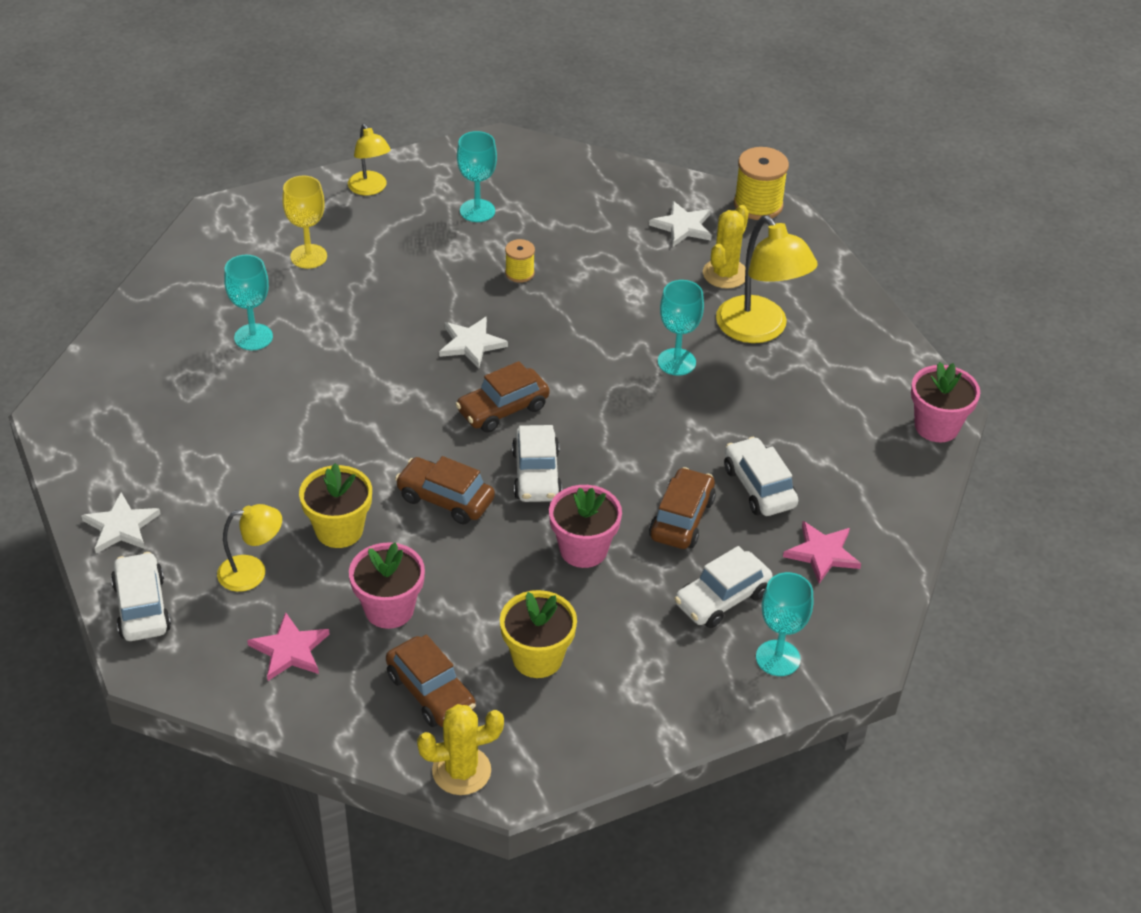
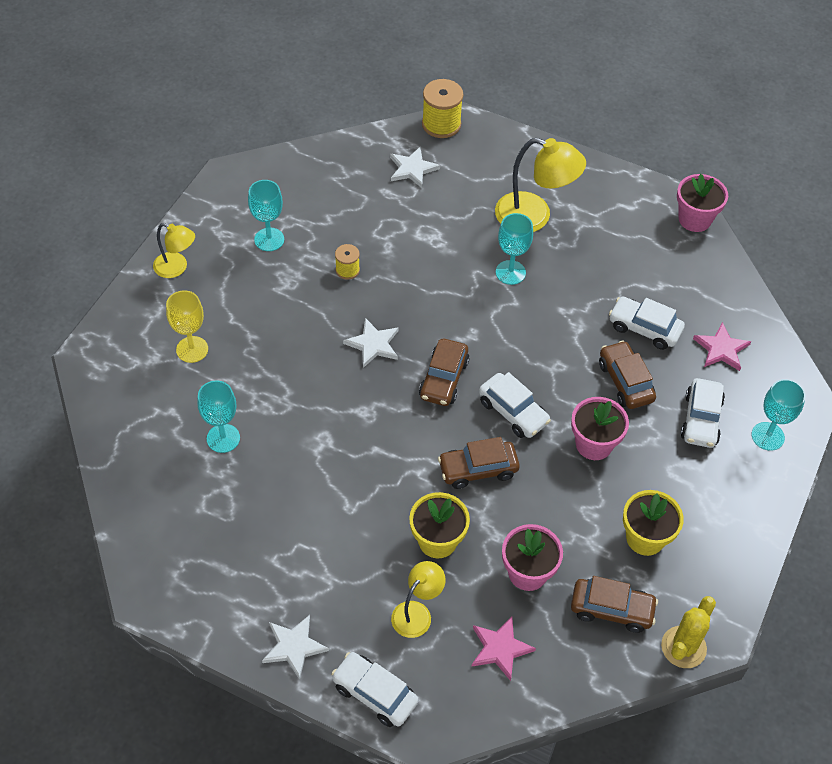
camera: 40 degrees left, 10 degrees up
(725, 274) = (473, 188): yellow cactus -> none

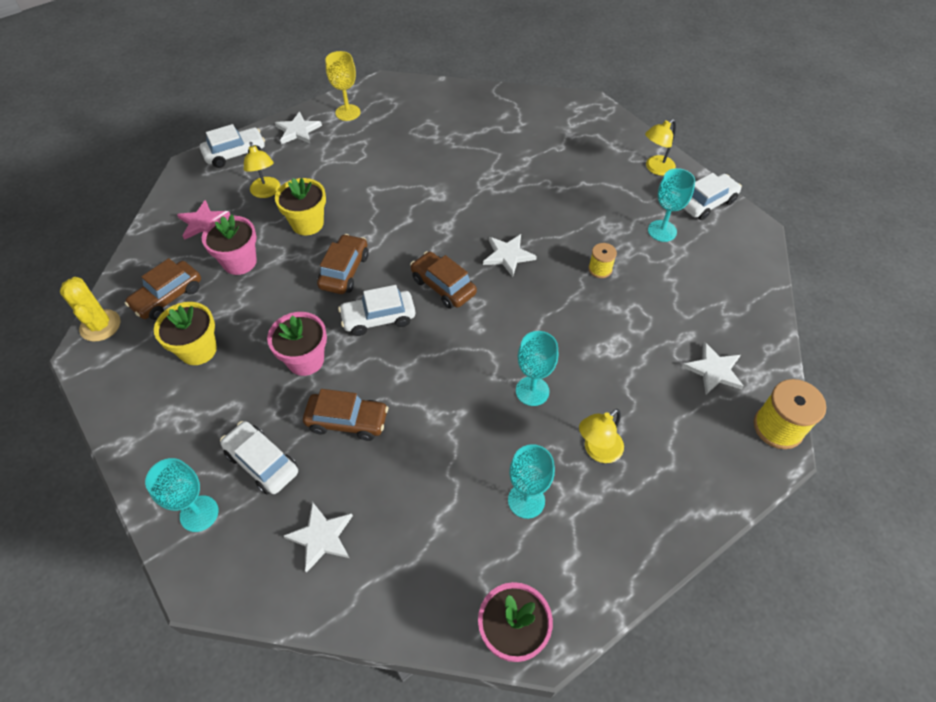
camera: 120 degrees right, 0 degrees up
(192, 349) = (567, 154): yellow goblet -> yellow goblet (348, 112)
(223, 438) = (476, 146): turquoise goblet -> turquoise goblet (526, 500)
(534, 217) = (597, 451): yellow lamp -> yellow lamp, size x0.59
(644, 328) = (394, 475): white car -> white car (706, 203)
(721, 349) = (321, 537): pink star -> white star

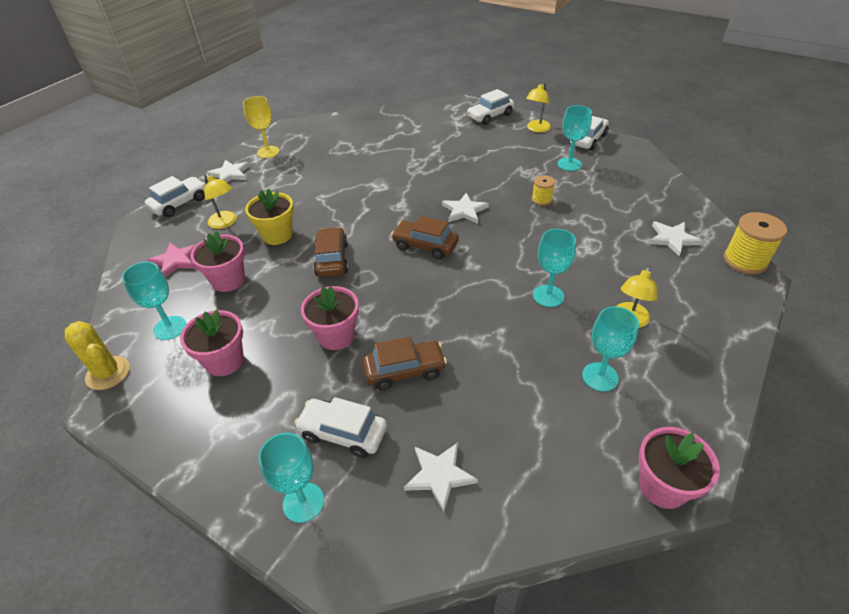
camera: 20 degrees left, 10 degrees down
(168, 297) = (170, 328): brown car -> turquoise goblet
(198, 350) = (224, 361): yellow flower pot -> pink flower pot
(378, 318) = (384, 284): white car -> white car (490, 116)

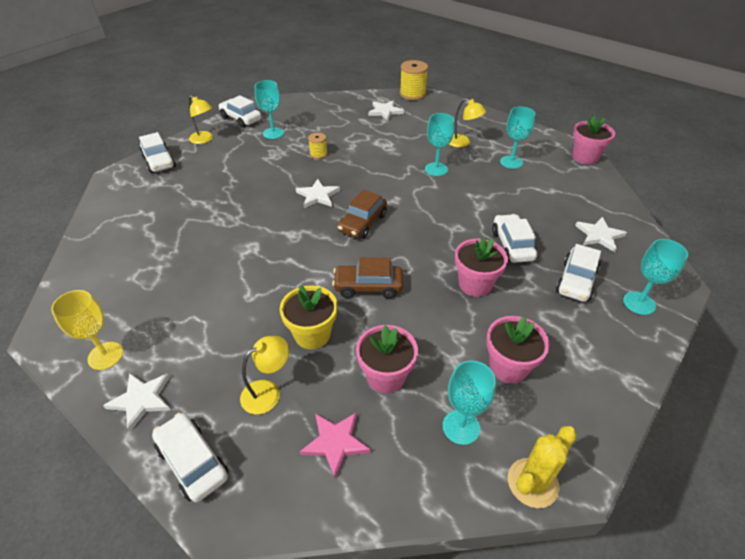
camera: 85 degrees left, 0 degrees up
(405, 371) = (512, 245): brown car -> white car

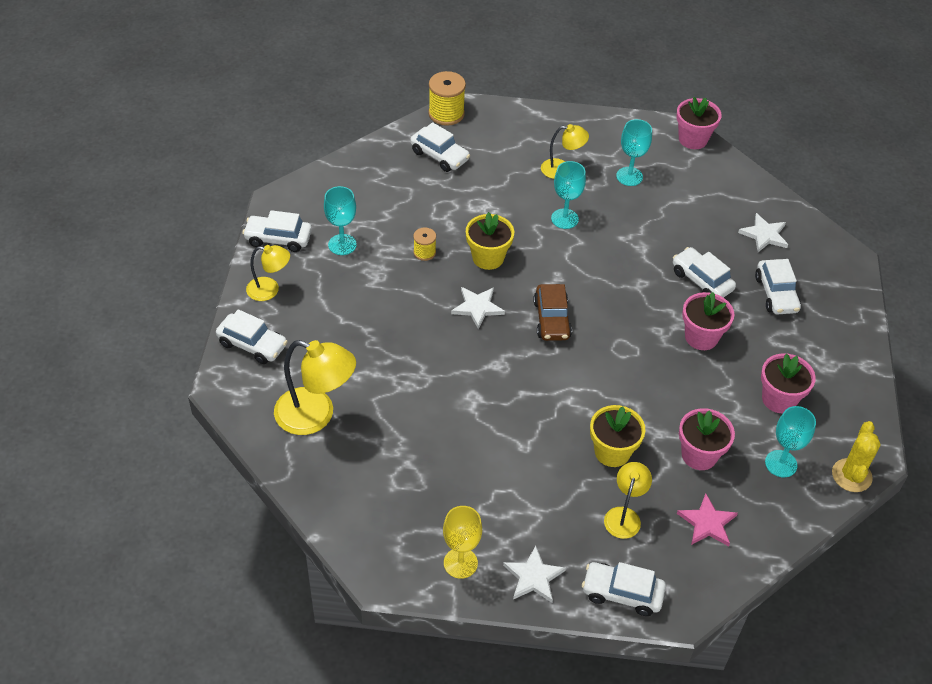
camera: 35 degrees left, 5 degrees up
(142, 213) = (316, 415): none -> yellow lamp
(357, 171) = (488, 257): none -> yellow flower pot
(368, 286) = (617, 384): brown car -> none
(385, 111) = (439, 156): white star -> white car
(639, 303) = (834, 292): turquoise goblet -> none

